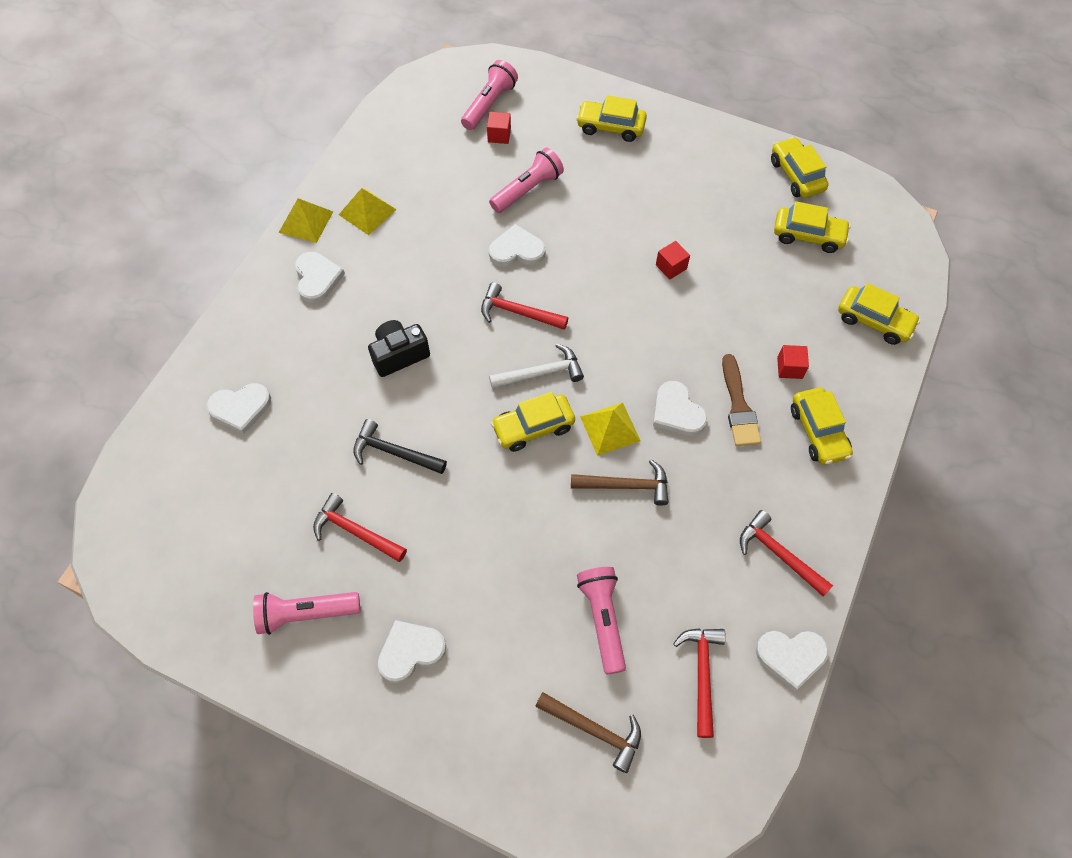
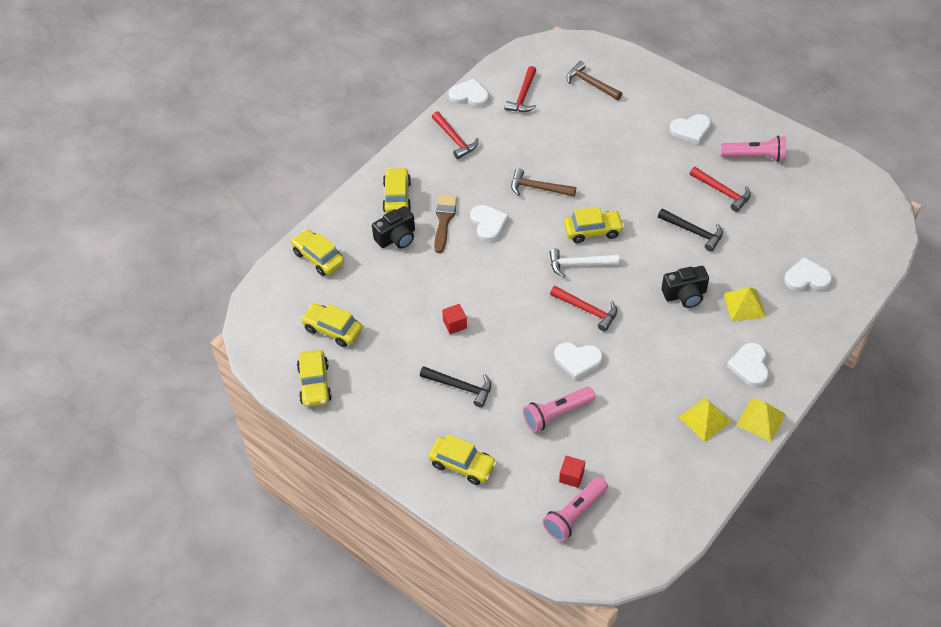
camera: 165 degrees left, 10 degrees down
(603, 619) = (573, 127): pink flashlight -> none
(610, 428) = (539, 222): yellow pyramid -> yellow pyramid (744, 305)
(639, 199) = (460, 387): none -> black hammer
(789, 368) = (397, 238): red cube -> black camera

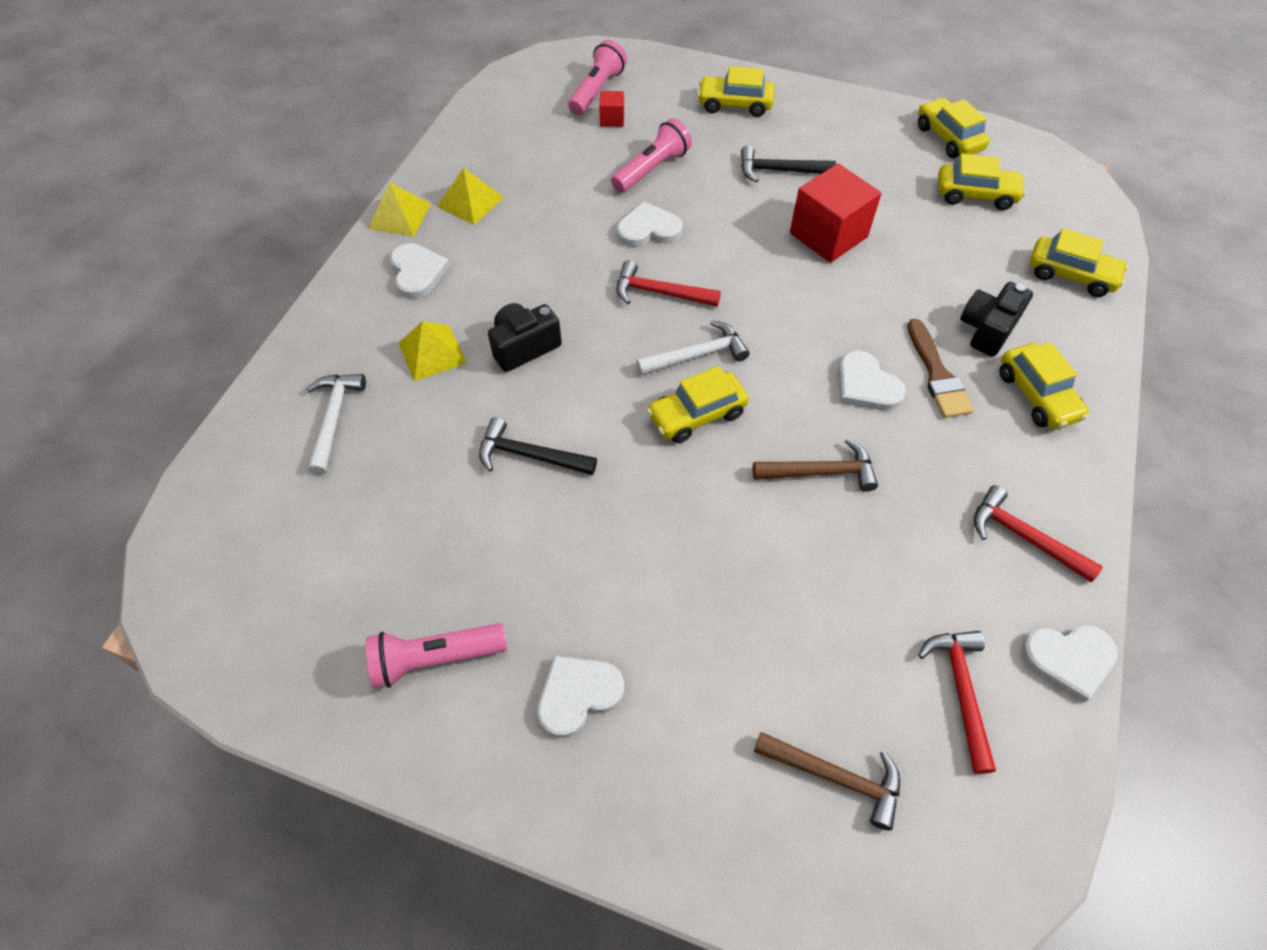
camera: 160 degrees right, 5 degrees up
(455, 324) = (828, 235): red cube -> red cube, size x2.14
(722, 192) = (491, 552): red hammer -> none
(807, 278) = (334, 419): white heart -> white hammer

